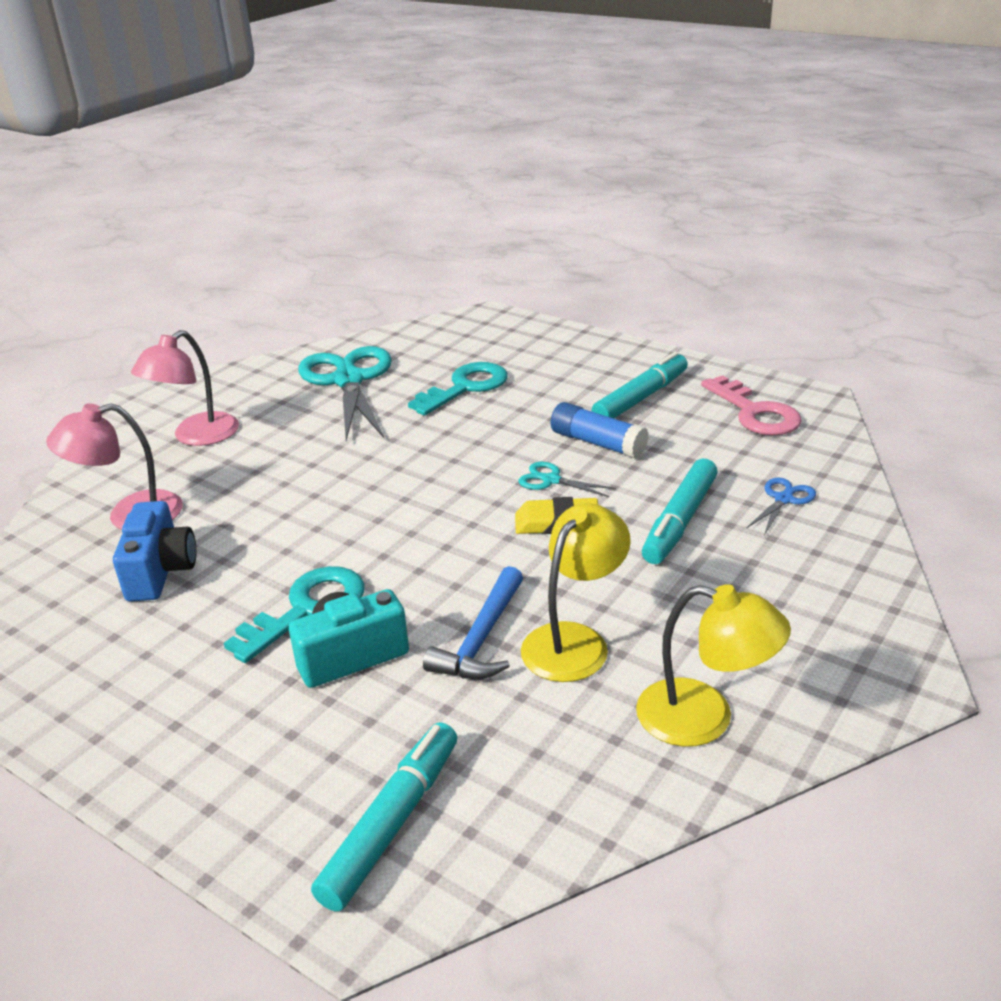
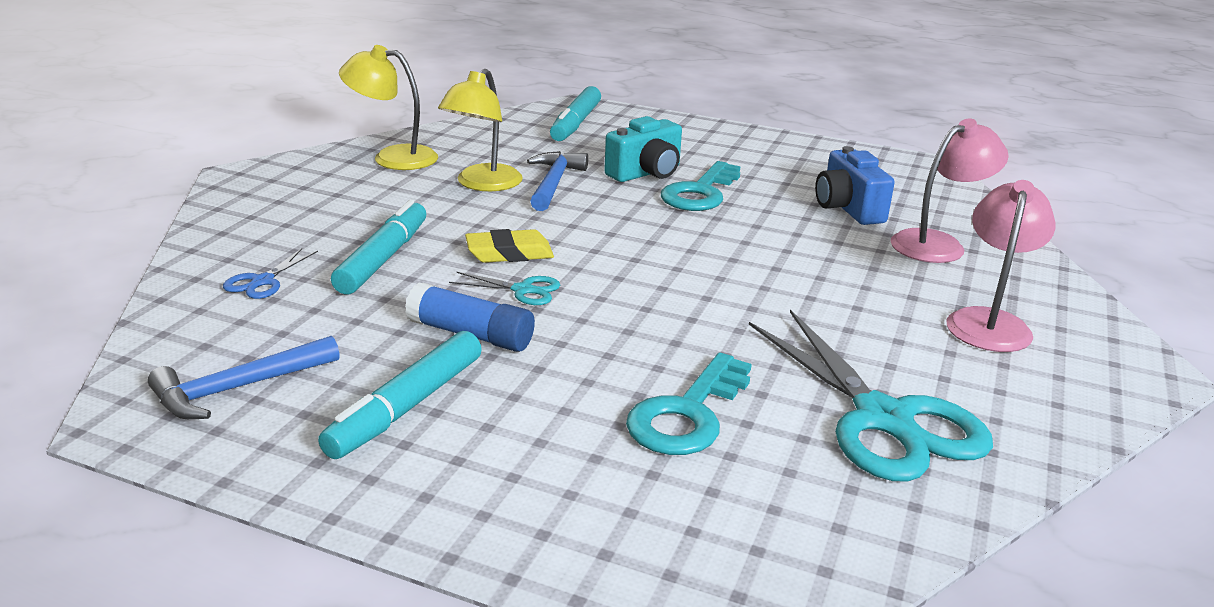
camera: 165 degrees right, 5 degrees down
(755, 413) = (237, 389): pink key -> blue hammer

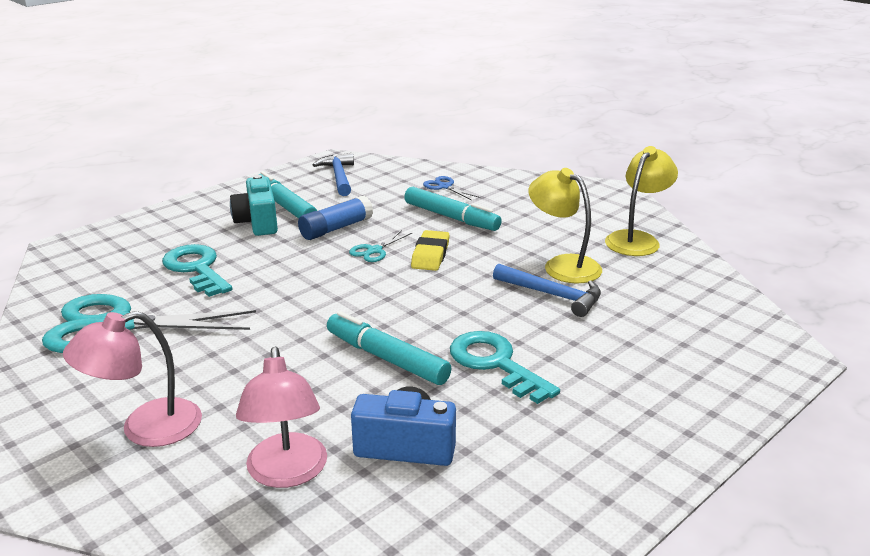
camera: 115 degrees right, 0 degrees up
(576, 123) = (721, 340): turquoise marker -> turquoise marker (387, 358)
(646, 173) = (558, 346): turquoise camera -> turquoise camera (258, 222)
(989, 322) = (145, 428): pink lamp -> pink lamp turned 105 degrees clockwise

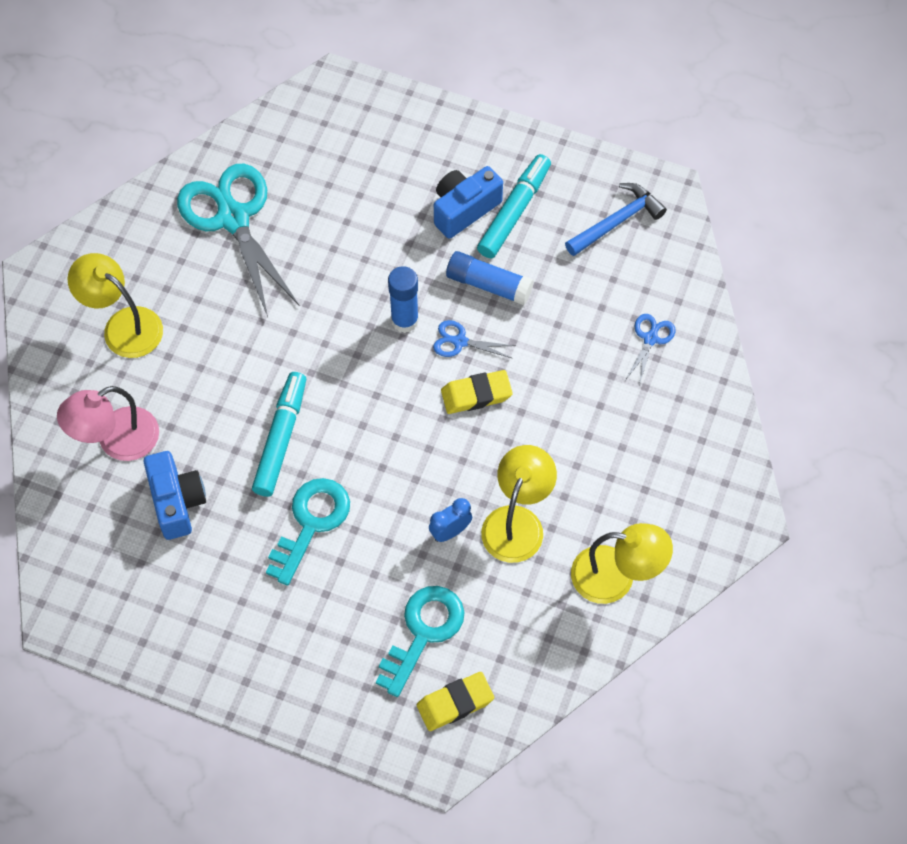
camera: 65 degrees right, 35 degrees up
(145, 428) = (123, 325): pink lamp -> yellow lamp
(196, 269) = (349, 215): turquoise key -> turquoise key (423, 632)
(258, 222) = (464, 209): turquoise camera -> blue camera
(328, 268) = (404, 320): none -> blue glue stick
(374, 250) = (460, 342): turquoise scissors -> blue scissors
(451, 217) = (573, 378): turquoise marker -> none
(553, 295) = (450, 531): blue hammer -> blue clock
(730, 332) = (455, 703): none -> yellow eraser

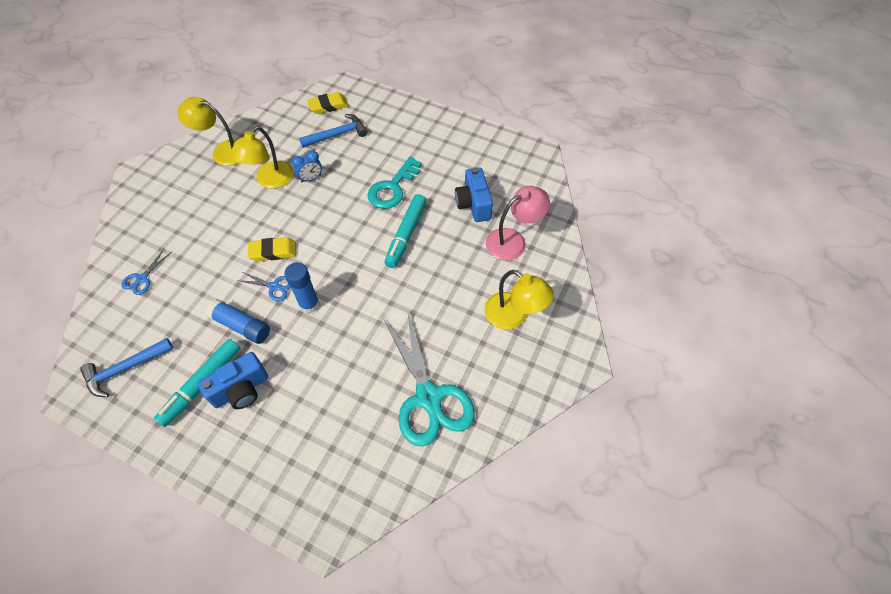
camera: 175 degrees left, 5 degrees down
(423, 632) = (338, 134): turquoise key -> blue hammer

